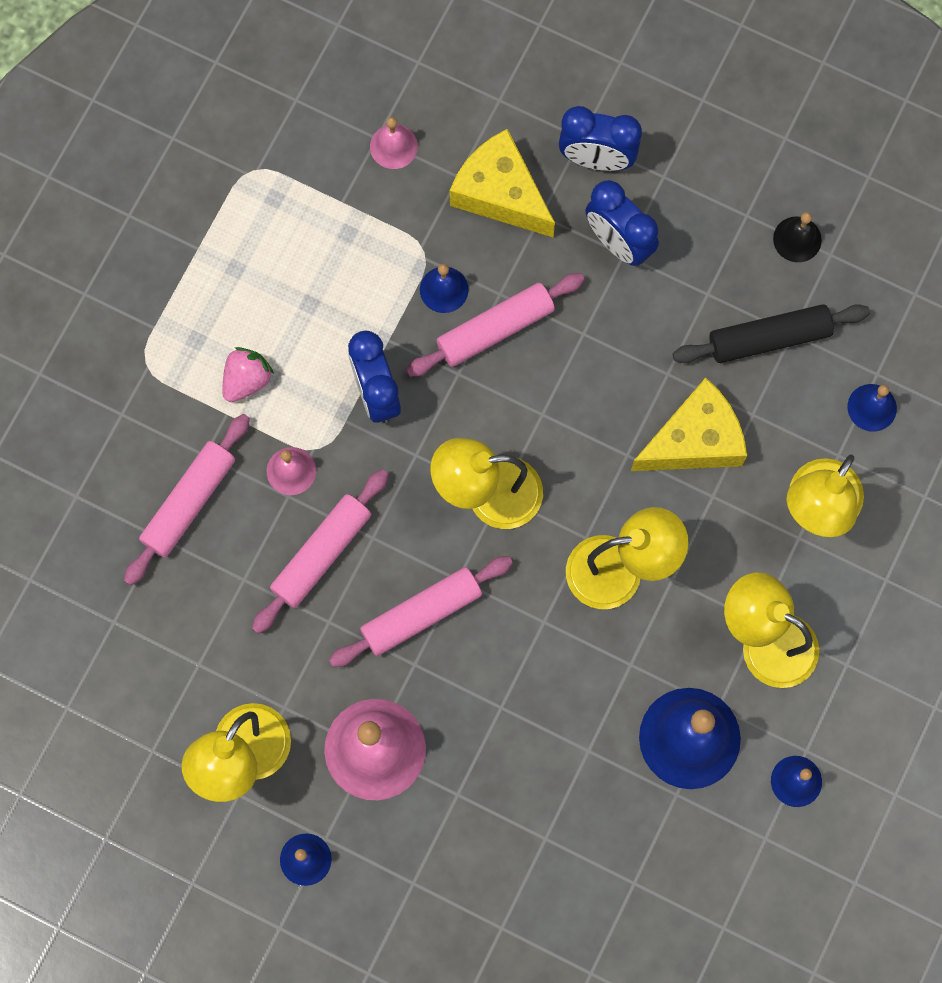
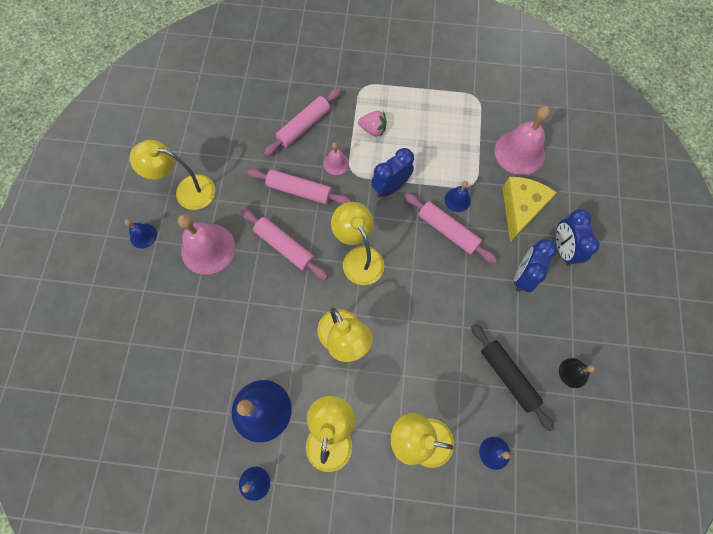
camera: 70 degrees right, 5 degrees down
(189, 502) = (304, 126): pink rolling pin -> pink rolling pin turned 60 degrees counterclockwise
(393, 146) = (519, 152): pink bell -> pink bell, size x1.99
(694, 440) = (431, 354): yellow cheese -> none

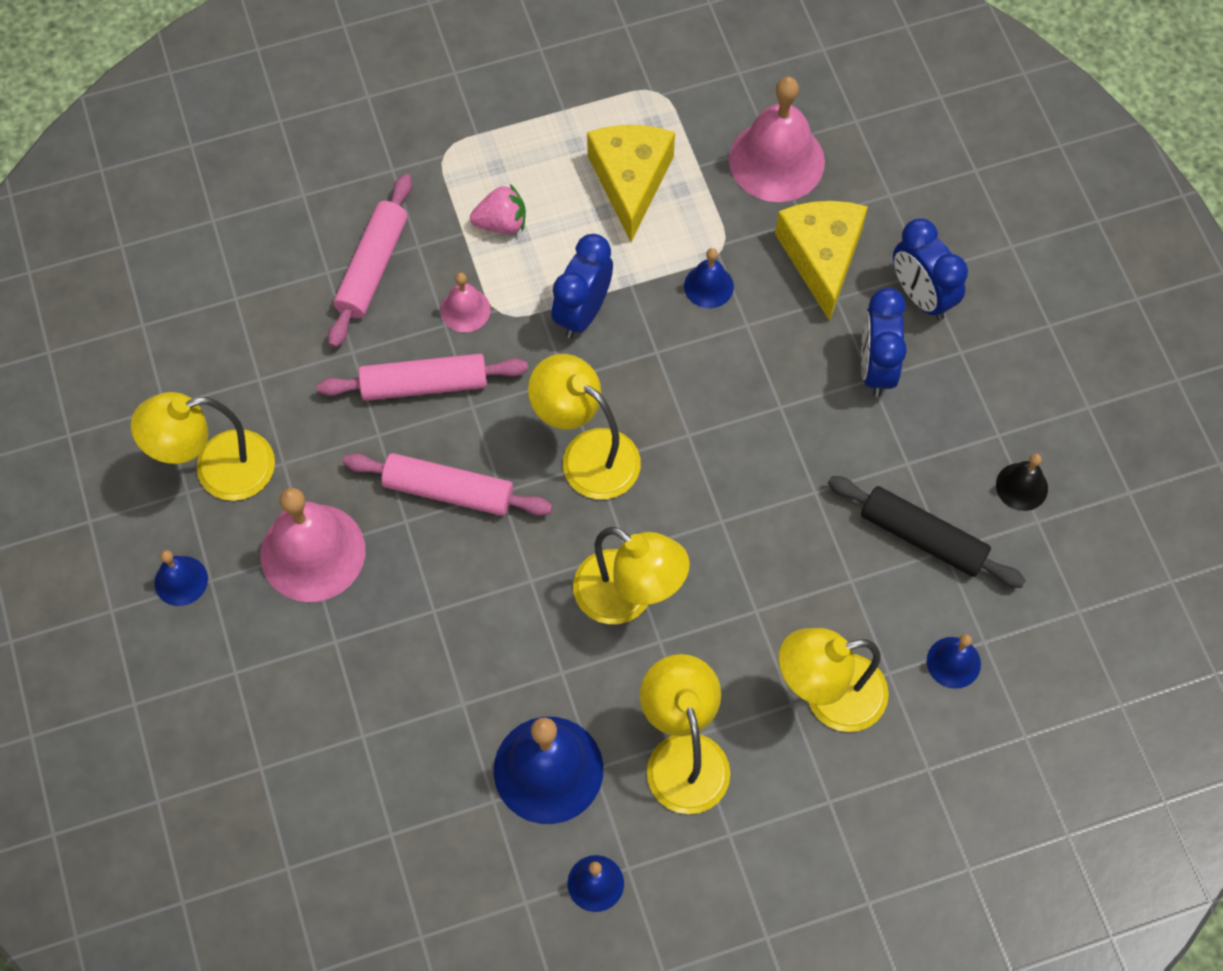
camera: 25 degrees left, 5 degrees down
(443, 134) = (630, 181): none -> yellow cheese
(448, 231) = (717, 346): pink rolling pin -> none

